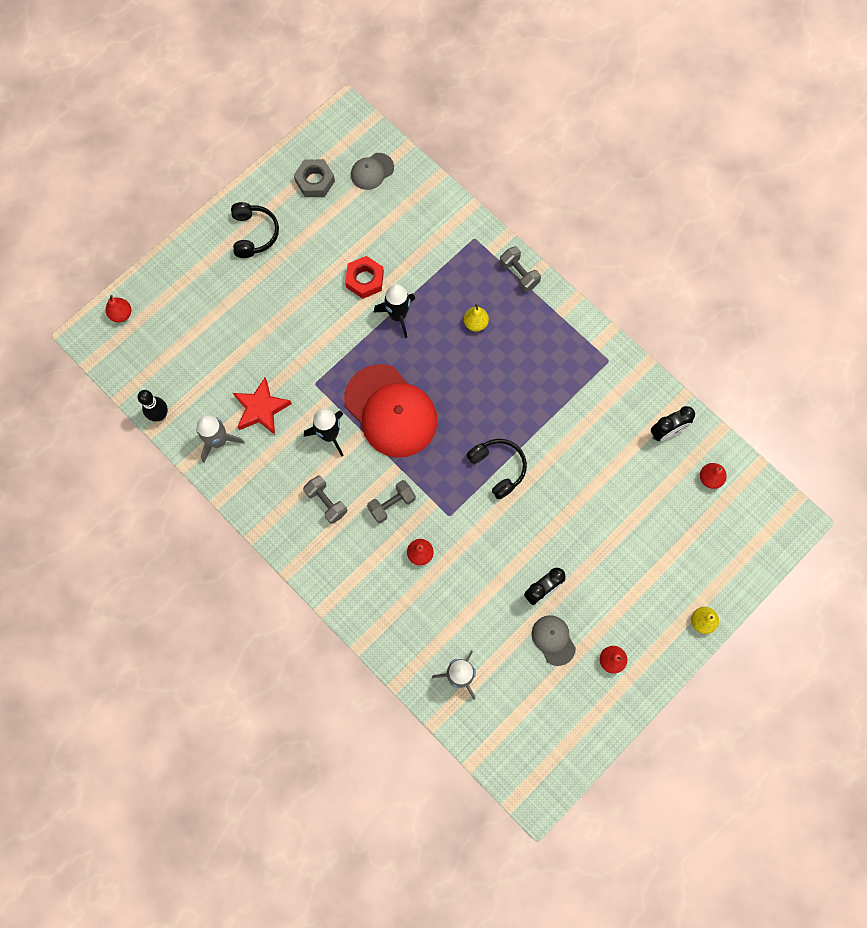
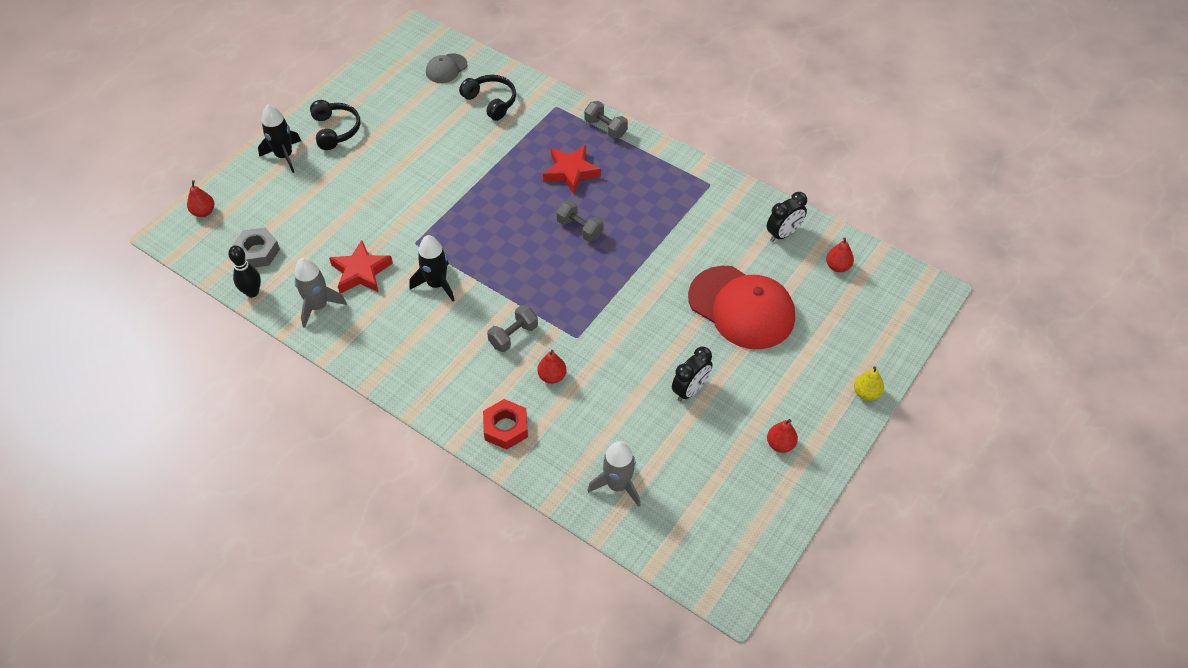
camera: 10 degrees left, 20 degrees down
(315, 181) = (391, 82): grey nut -> grey nut (257, 252)
(326, 502) = (442, 344): grey dumbbell -> grey dumbbell (580, 229)
(365, 280) = (453, 152): red nut -> red nut (506, 428)
(391, 411) = (498, 255): red cap -> red cap (741, 308)
(398, 315) = (491, 176): black rocket -> black rocket (284, 156)
(475, 323) = (571, 172): yellow pear -> red star
(498, 468) = (619, 288): black headphones -> black headphones (491, 102)
(553, 640) = (713, 435): grey cap -> none

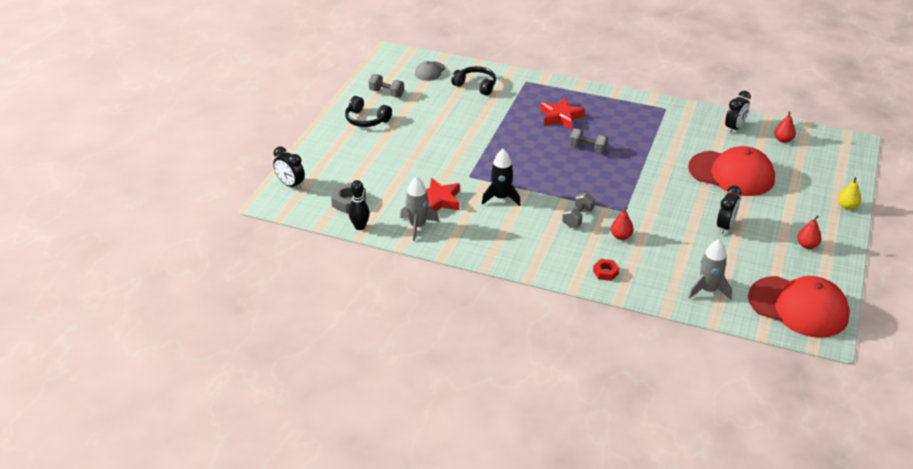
camera: 15 degrees left, 15 degrees down
(204, 212) = (290, 185): red pear -> black clock
(284, 156) = (335, 141): black rocket -> none
(336, 130) = (366, 120): black headphones -> black headphones turned 150 degrees clockwise
(506, 428) = (605, 272): red nut -> red nut, size x0.66
(605, 128) = (570, 88): grey dumbbell -> grey dumbbell (386, 93)
(718, 539) = (798, 307): none -> red cap

